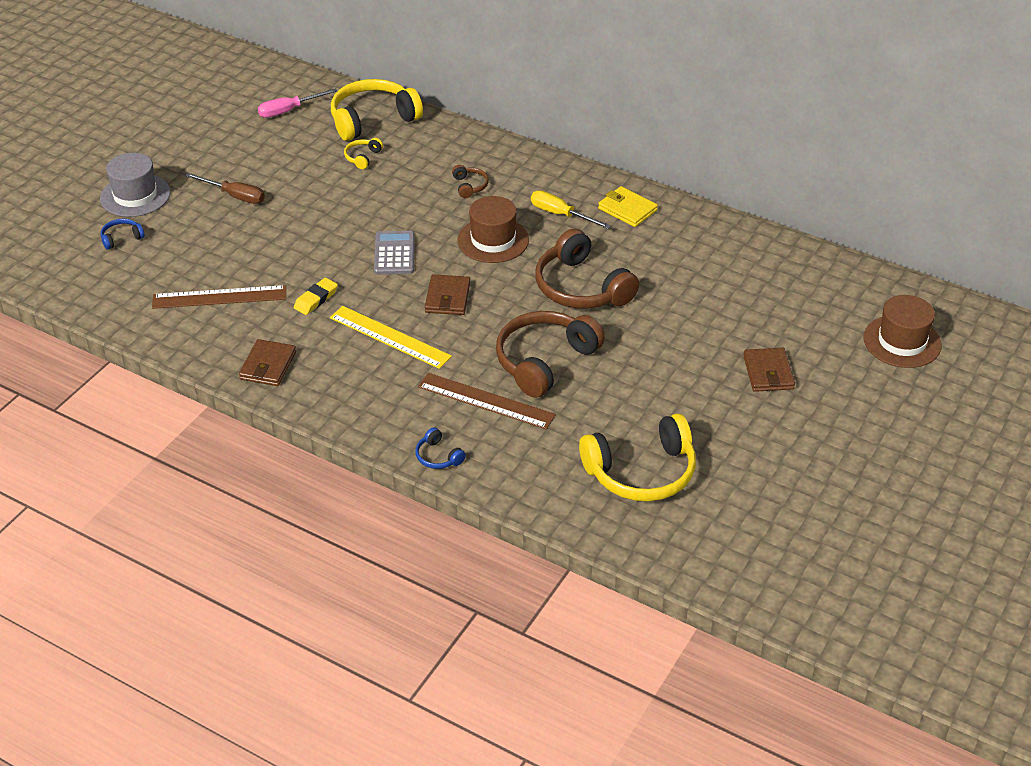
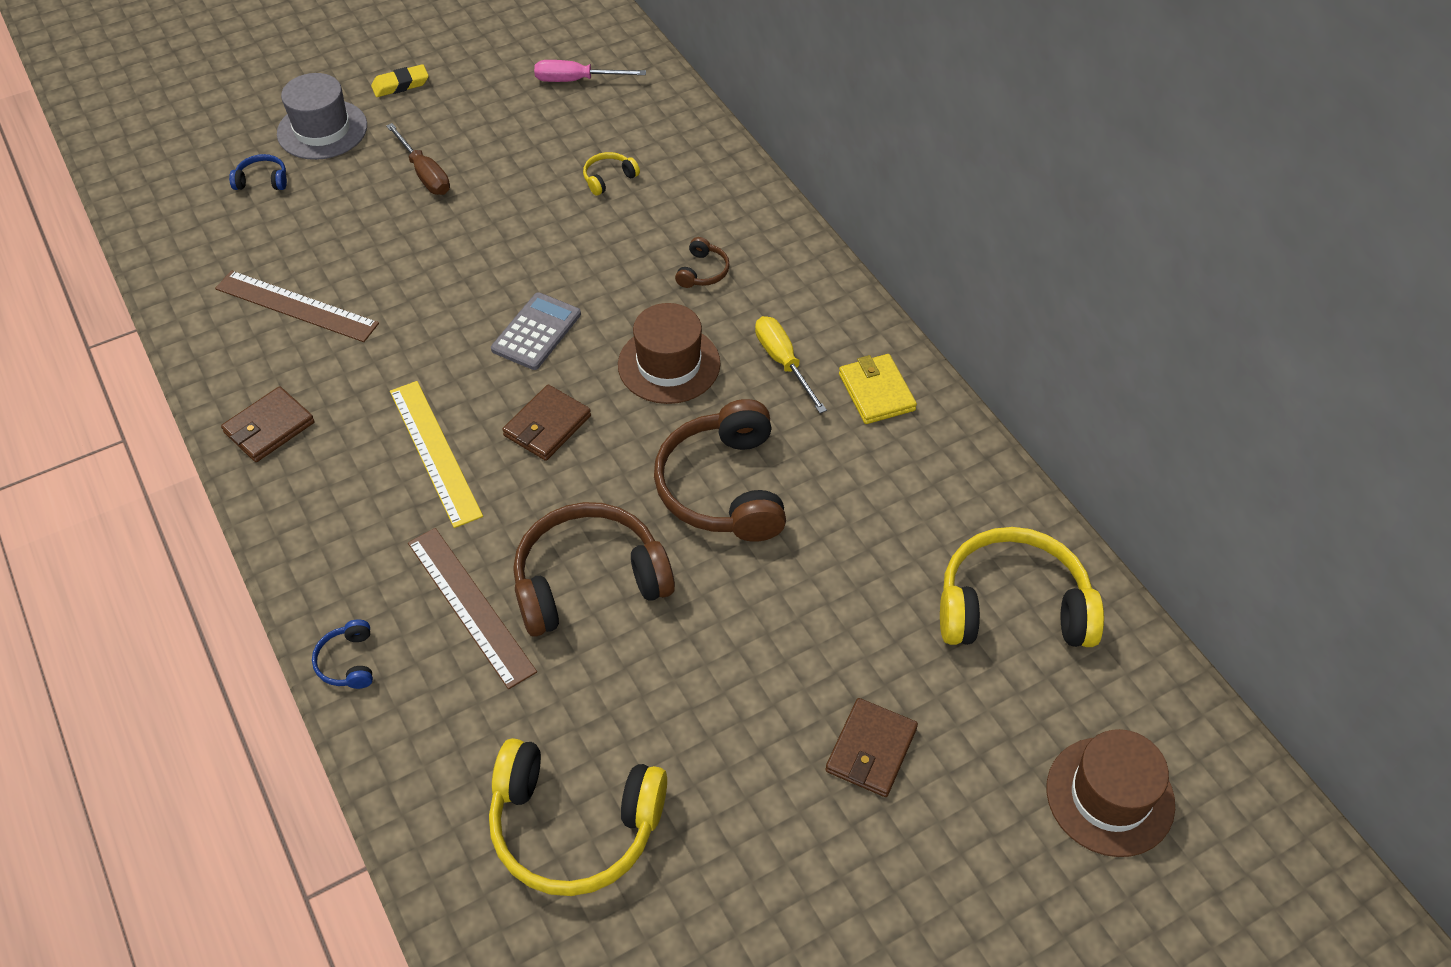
camera: 30 degrees right, 10 degrees up
(316, 299) = (396, 357): yellow eraser -> yellow eraser (400, 85)
(372, 119) = (662, 129): yellow headphones -> yellow headphones (1012, 606)

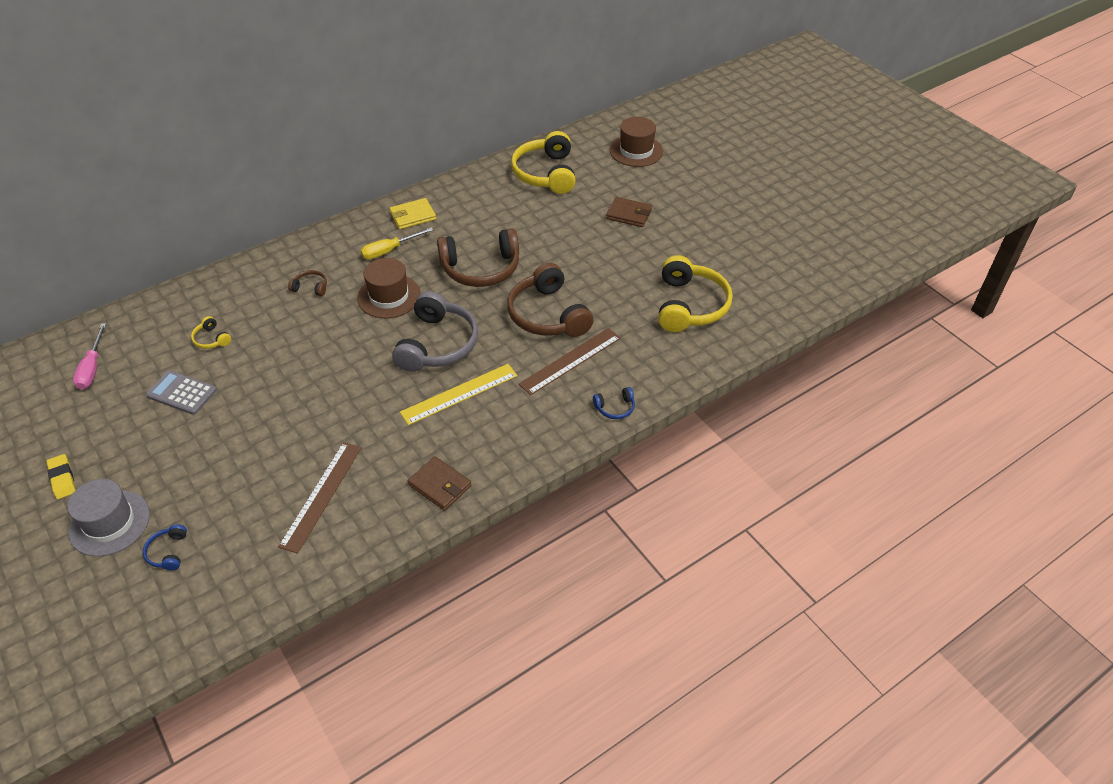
camera: 95 degrees left, 5 degrees down
(425, 174) = (184, 443): brown screwdriver -> none
(536, 332) = (357, 359): grey calculator -> grey calculator (182, 393)
(547, 426) = (437, 344): brown wallet -> grey headphones

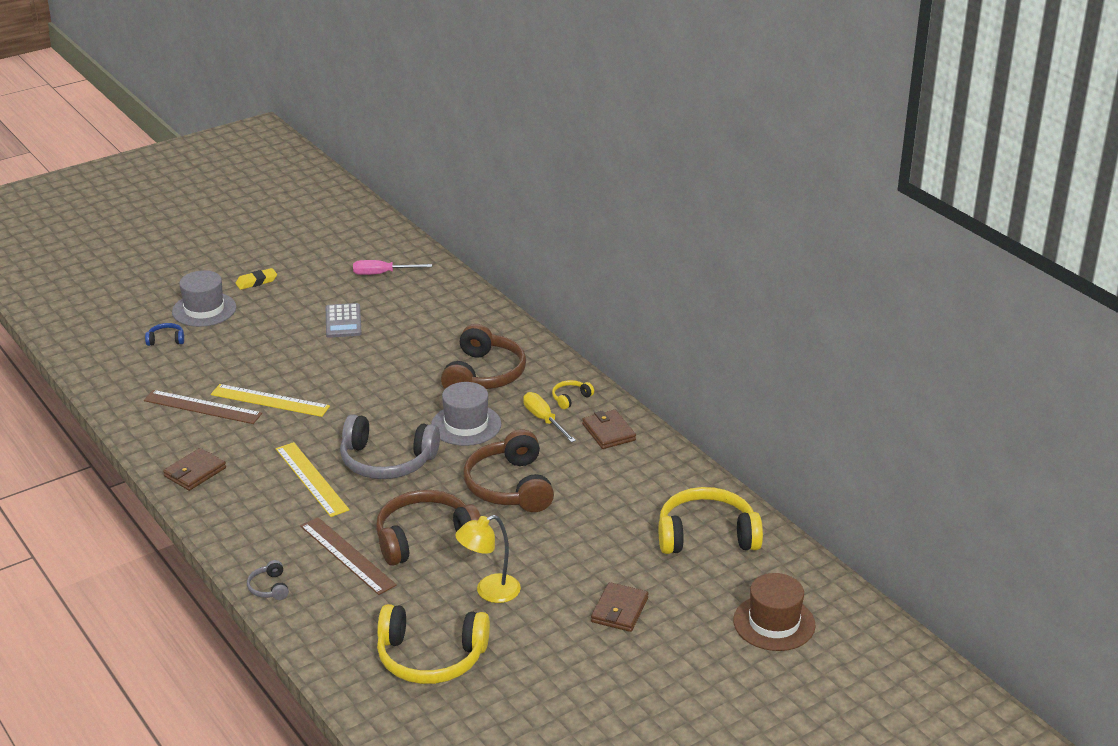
camera: 90 degrees right, 15 degrees down
(182, 393) = (343, 321): grey calculator -> grey calculator turned 150 degrees clockwise
(211, 339) = (412, 327): yellow headphones -> yellow headphones (570, 398)
(310, 287) = (484, 374): brown headphones -> brown headphones, size x2.30
(321, 439) = (270, 400): none -> yellow ruler
(389, 296) = (466, 425): brown hat -> grey hat
(413, 216) = (608, 432): yellow wallet -> brown wallet
(613, 277) = (489, 592): none -> yellow lamp
(615, 408) = (269, 587): blue headphones -> grey headphones

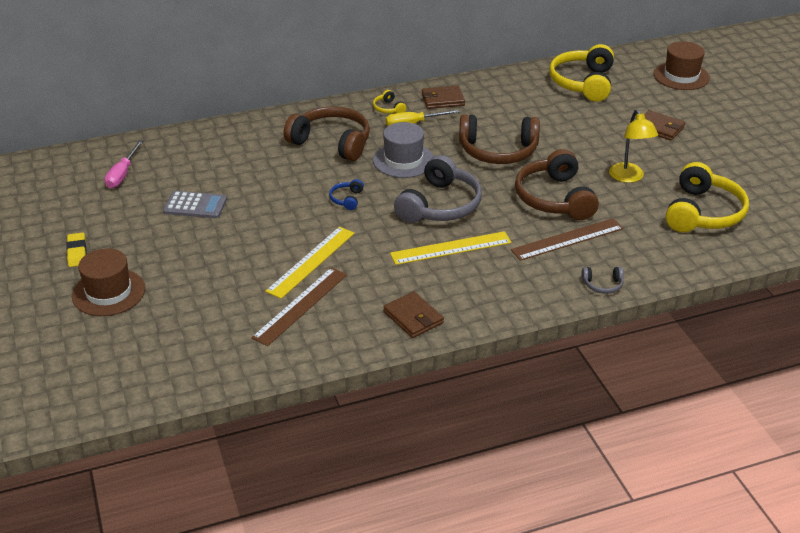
camera: 75 degrees left, 5 degrees up
(166, 340) = (153, 323): blue headphones -> blue headphones (347, 199)
(204, 309) = (108, 292): grey hat -> brown hat

